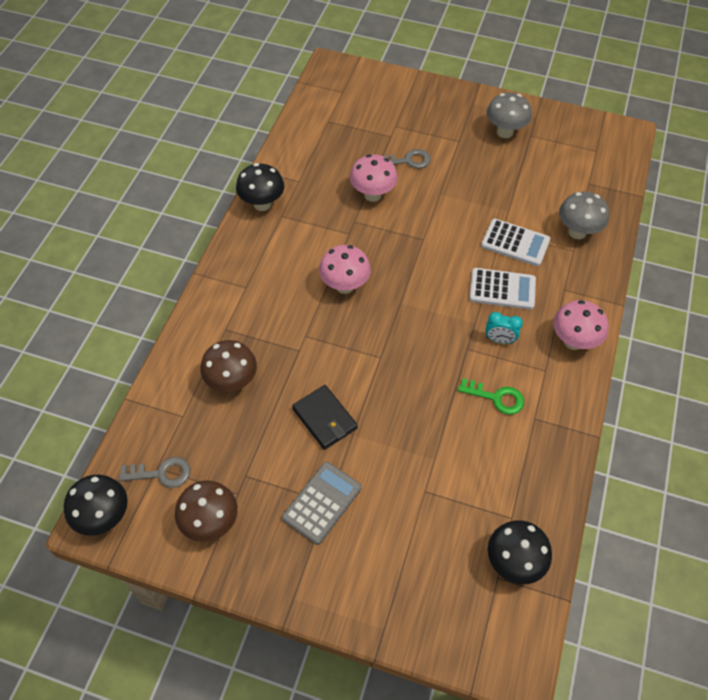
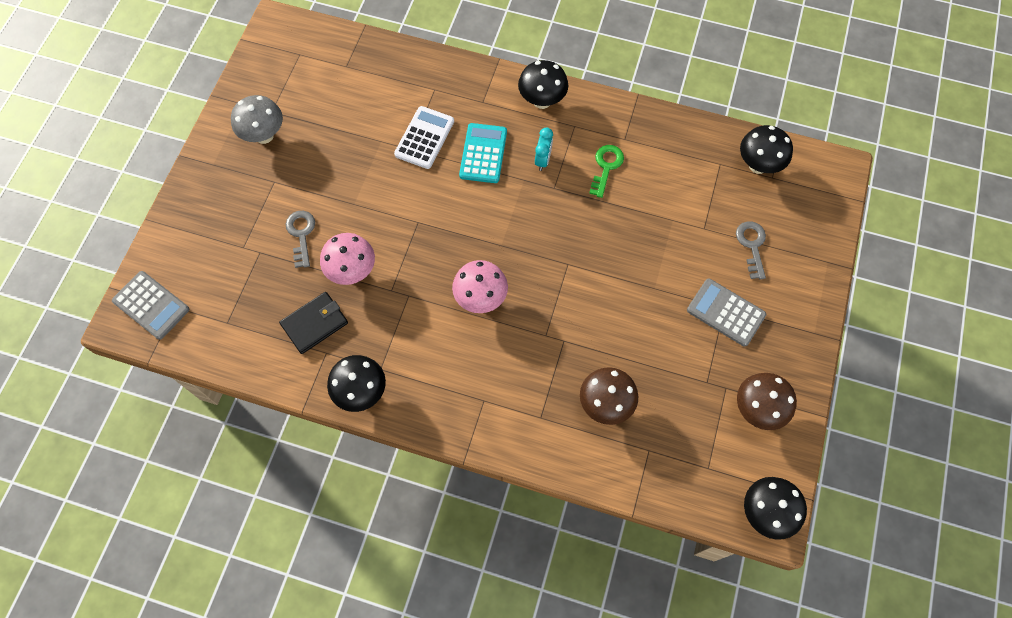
camera: 90 degrees left, 10 degrees up
(161, 473) = (714, 462): grey key -> grey key (752, 246)
(325, 419) = (640, 313): black wallet -> black wallet (315, 324)
(344, 79) = (151, 305): none -> grey calculator
(502, 289) = (483, 153): white calculator -> turquoise calculator
(573, 341) = (542, 101): pink mushroom -> black mushroom
(577, 232) = (411, 83): grey mushroom -> none

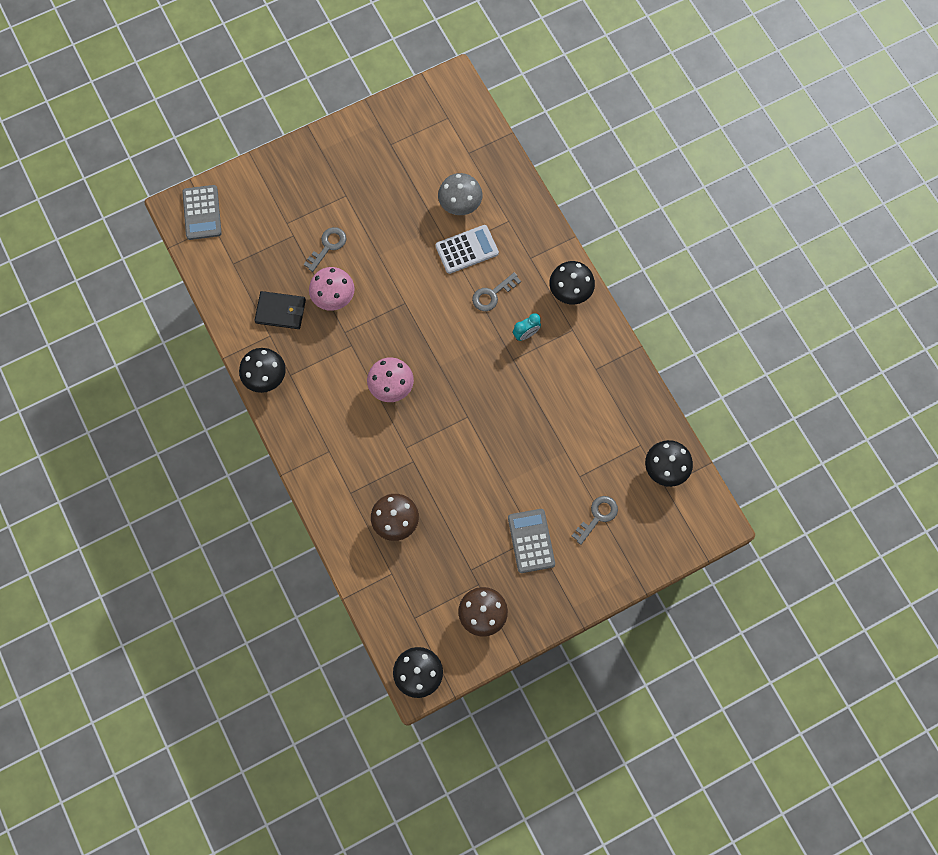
camera: 45 degrees right, 5 degrees up
(264, 135) = (370, 157): grey mushroom -> grey mushroom (460, 206)
(483, 153) = (492, 294): turquoise calculator -> grey key
(606, 167) = (562, 377): green key -> none

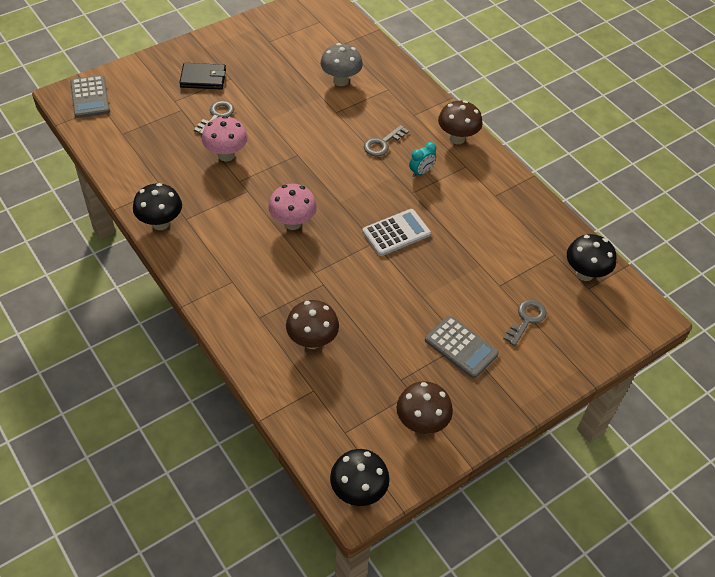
camera: 10 degrees left, 20 degrees down
(281, 311) = (173, 168): black wallet -> black wallet (203, 78)
(467, 249) = (352, 111): white calculator -> white calculator (396, 233)
(531, 541) = (461, 347): grey calculator -> grey calculator turned 150 degrees clockwise
(570, 293) = (457, 138): black mushroom -> brown mushroom

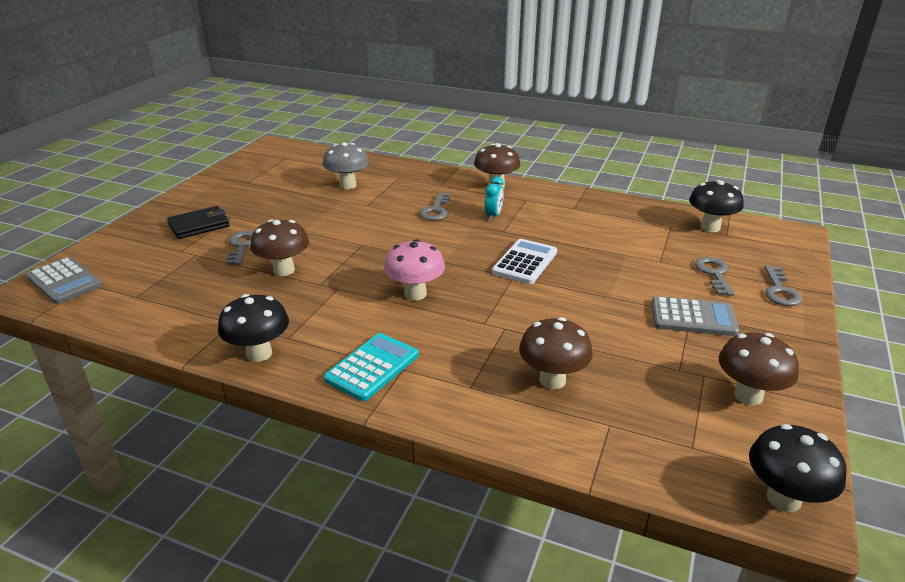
camera: 30 degrees left, 20 degrees down
(215, 270) = (372, 367): none -> turquoise calculator
(226, 155) = (284, 270): pink mushroom -> brown mushroom
(557, 361) = (780, 290): none -> grey key

